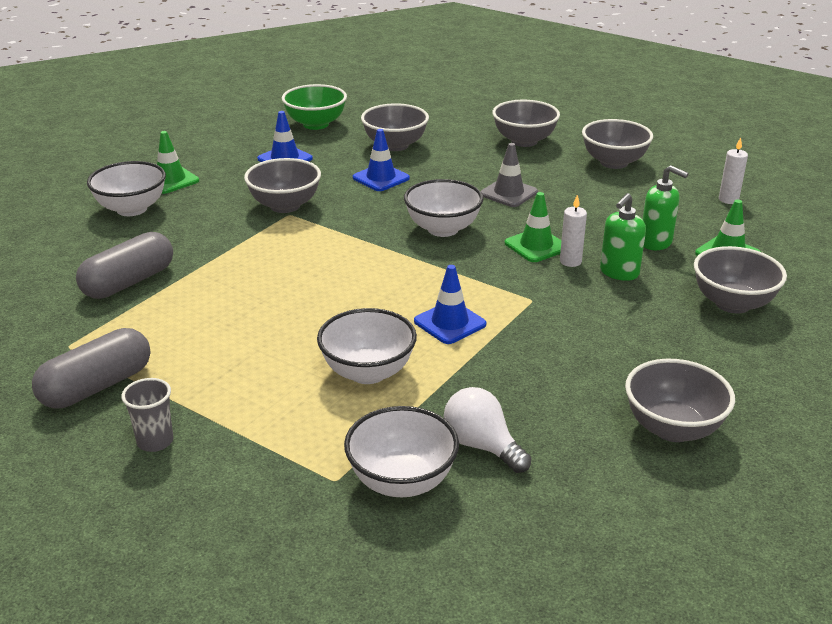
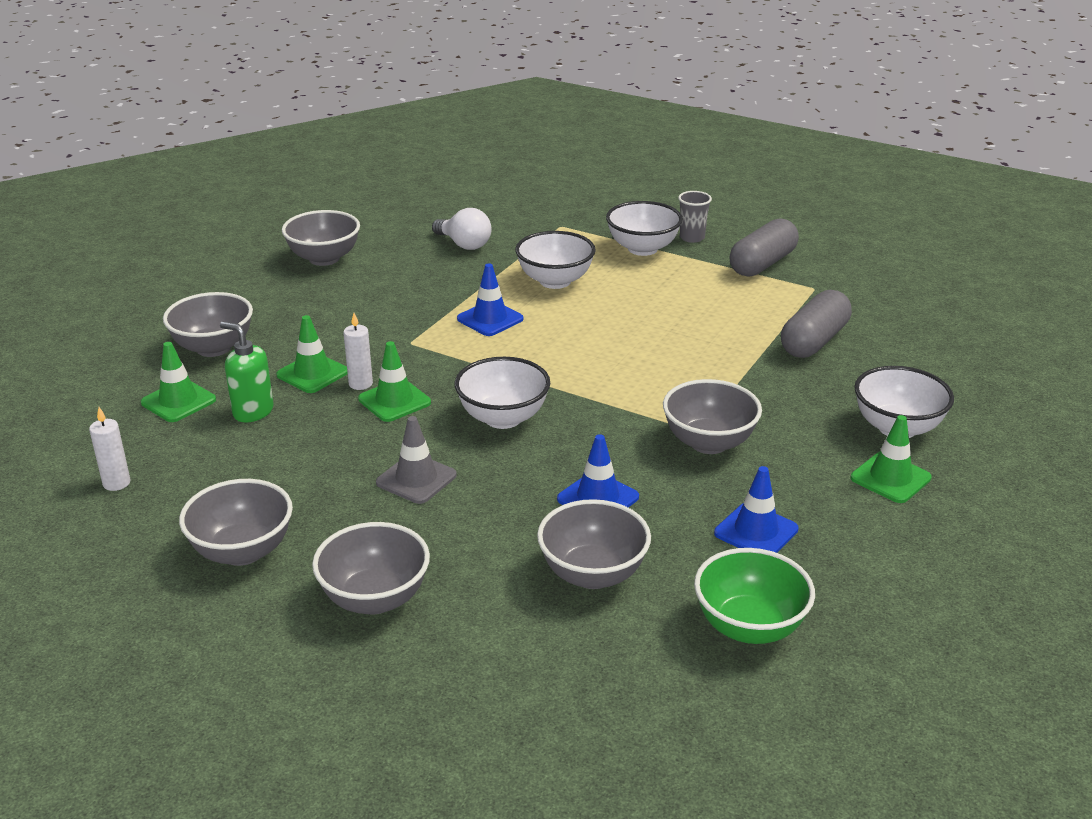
camera: 175 degrees right, 0 degrees up
(402, 481) = (517, 227): white bowl -> white bowl (642, 248)
(619, 273) = (312, 373): green soap dispenser -> green traffic cone

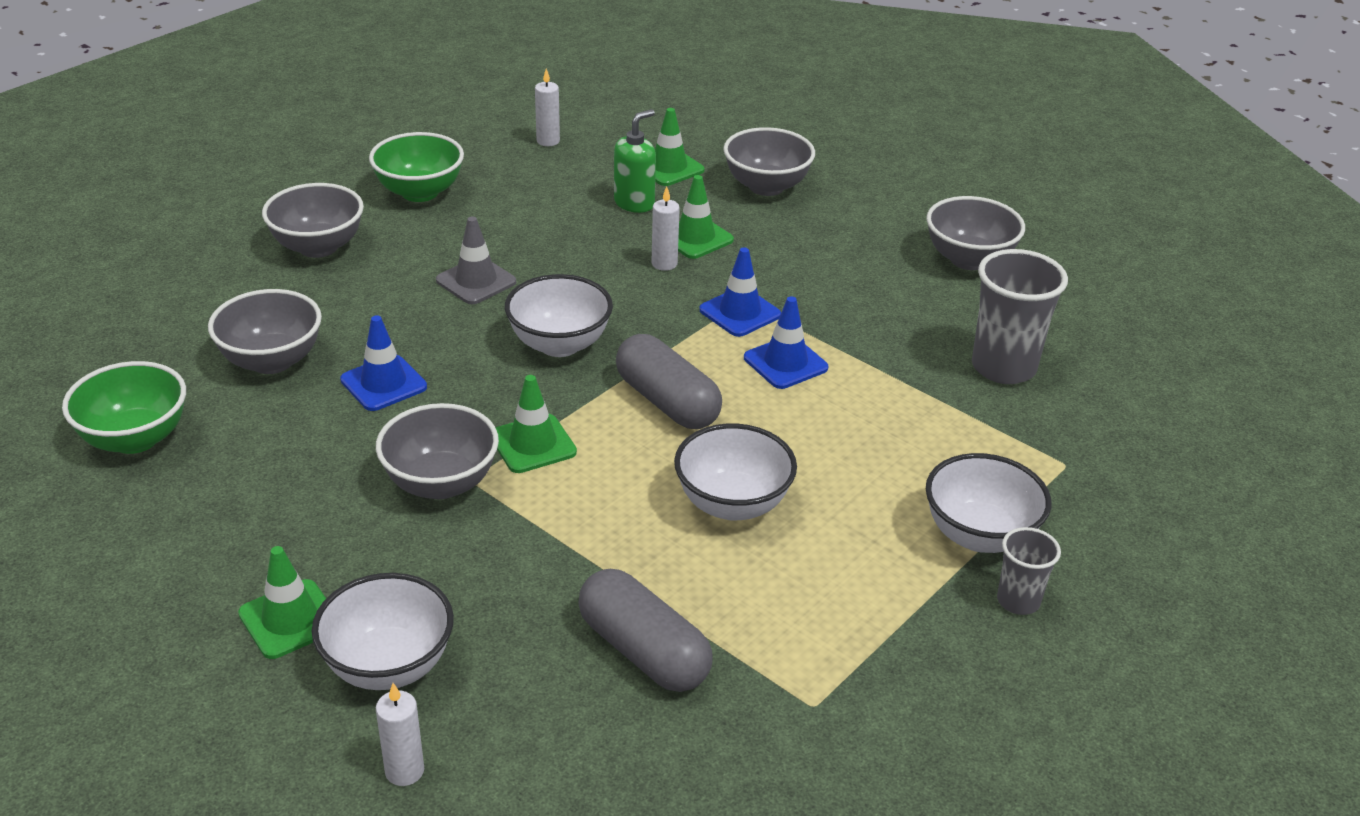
camera: 100 degrees right, 5 degrees up
(242, 551) = (420, 192): grey bowl -> green bowl
(394, 401) = (622, 281): green traffic cone -> green traffic cone (533, 444)
(464, 244) = (1003, 367): white light bulb -> grey cup
(555, 281) = (881, 430): white bowl -> white bowl (732, 504)
(756, 531) = (265, 479): blue traffic cone -> blue traffic cone (740, 312)
(762, 264) = (911, 664): grey capsule -> grey capsule (667, 402)
(969, 405) = (404, 771): none -> white candle

